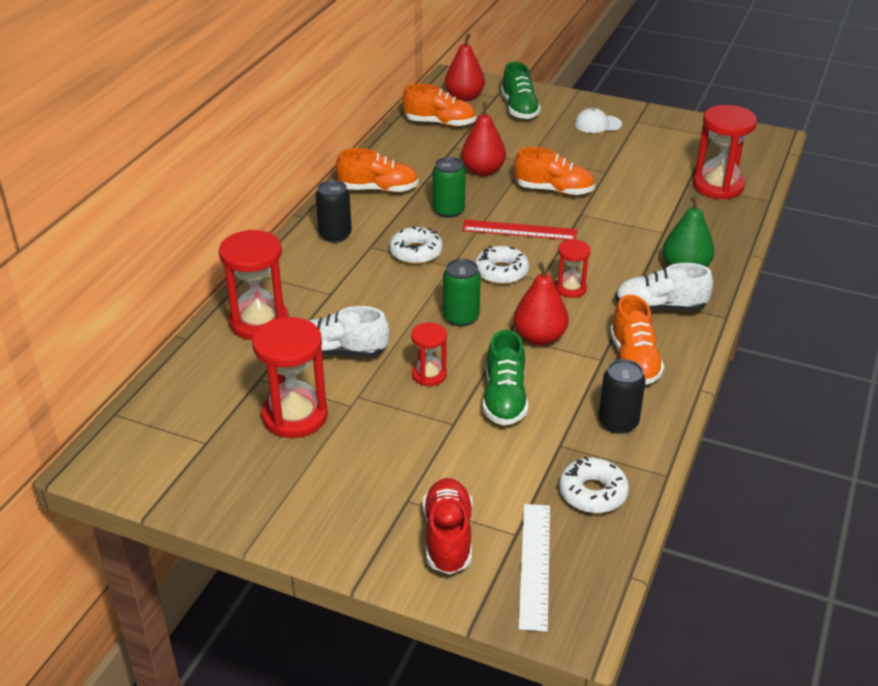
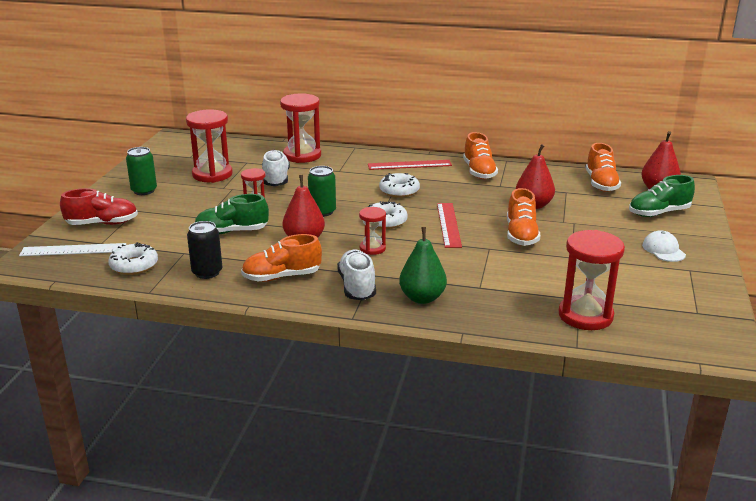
camera: 80 degrees right, 10 degrees down
(335, 235) = (409, 165): black can -> red ruler
(448, 211) = (463, 197): green can -> green can (144, 191)

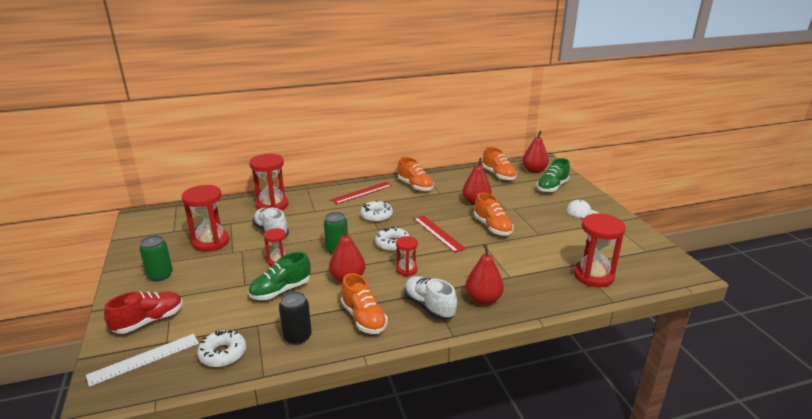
camera: 30 degrees left, 0 degrees up
(281, 277) = (363, 318): orange shoe -> orange shoe turned 75 degrees counterclockwise
(422, 298) = (483, 299): green pear -> red pear

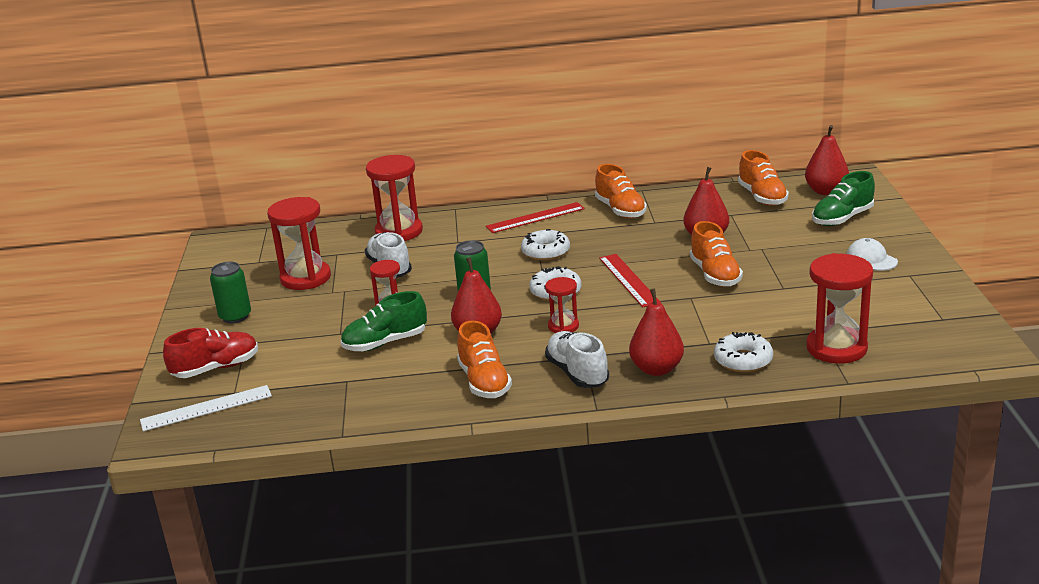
camera: 15 degrees right, 0 degrees up
(223, 354) = (298, 409): white donut -> white donut (743, 360)
(297, 337) = (393, 397): black can -> none

